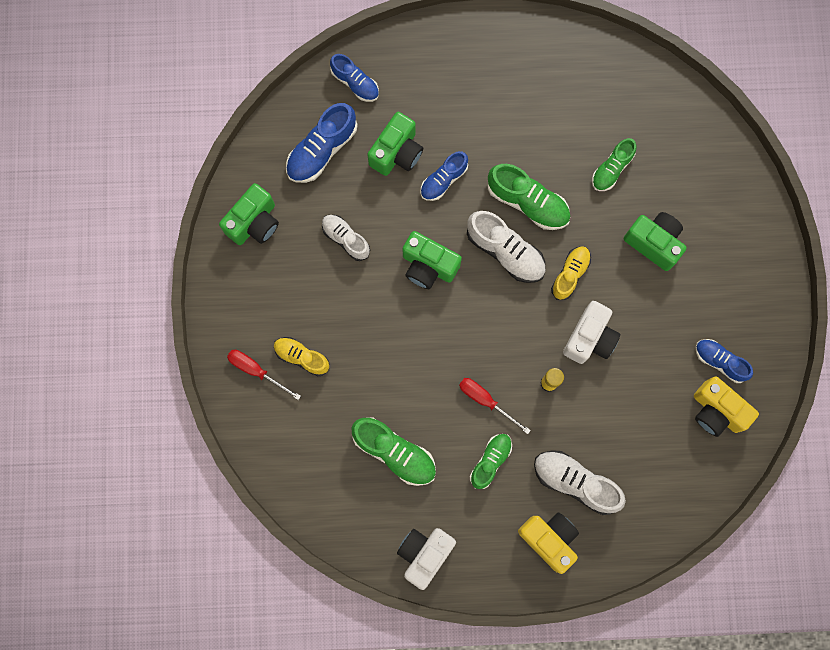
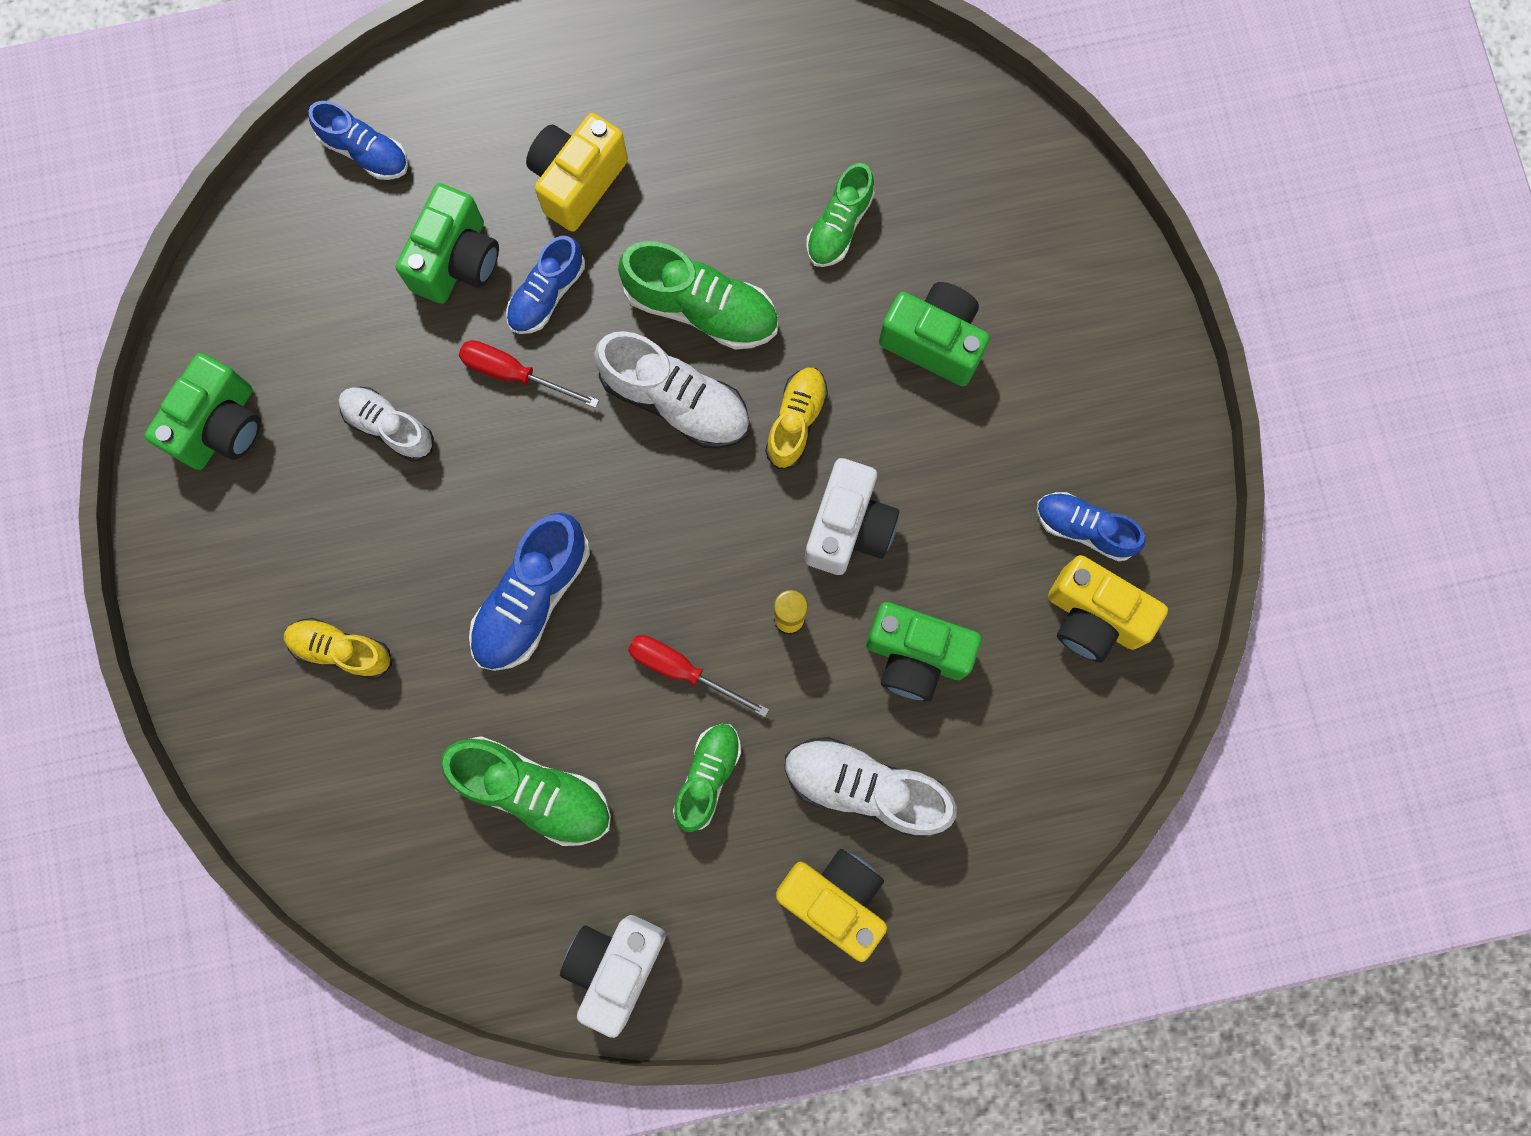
camera: 10 degrees left, 0 degrees up
(256, 371) = (263, 689): red screwdriver -> red screwdriver (514, 374)
(322, 150) = (323, 278): blue shoe -> blue shoe (532, 598)
(428, 266) = (543, 449): green camera -> green camera (915, 656)
(470, 119) = (577, 181): none -> yellow camera

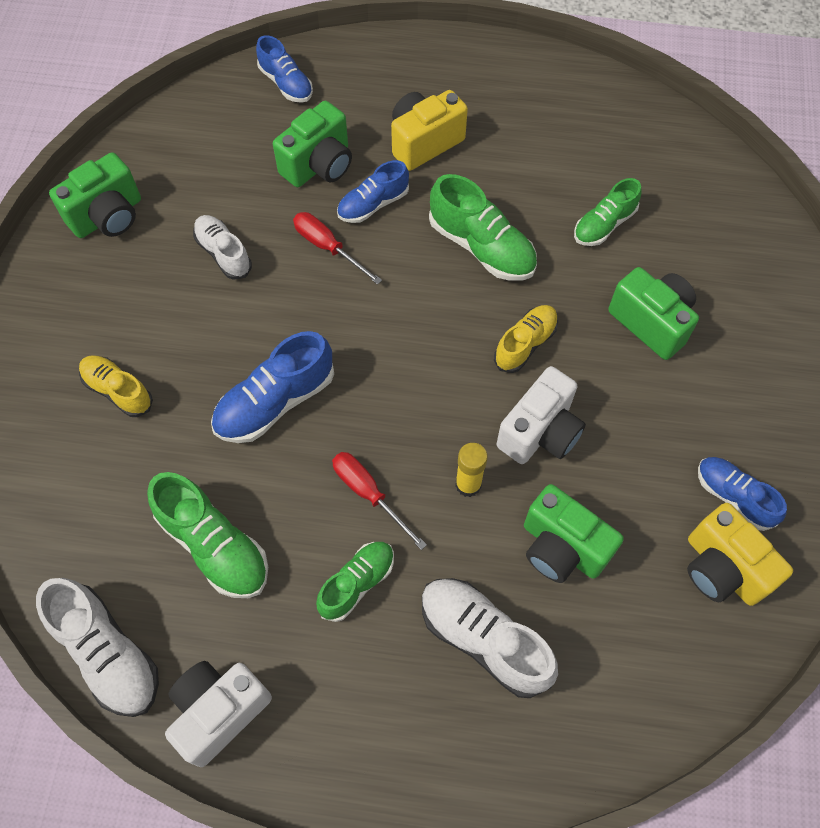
camera: 20 degrees right, 15 degrees down
(676, 400) = (439, 301): white shoe -> white shoe (108, 653)
(835, 899) = (425, 724): yellow camera -> none

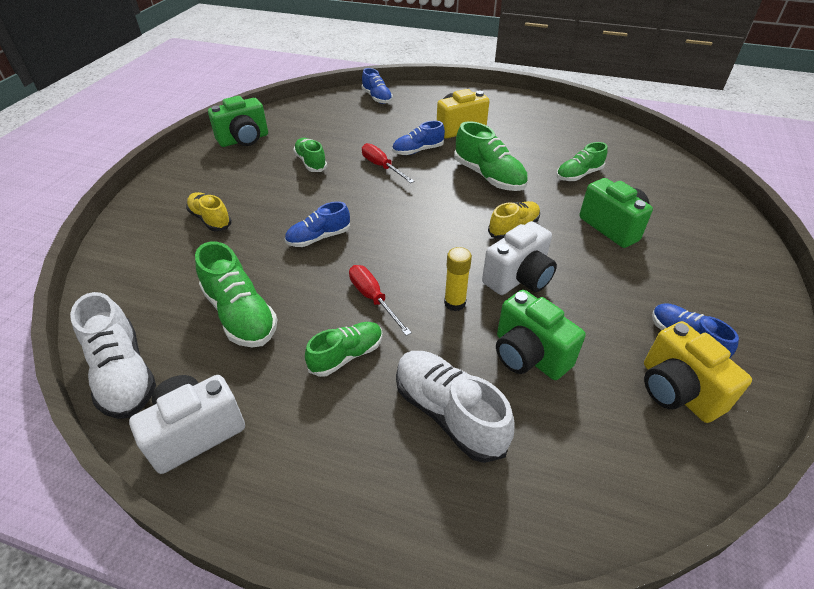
camera: 10 degrees right, 20 degrees down
(223, 253) = (311, 162): white shoe -> green shoe
(275, 402) = (318, 238): blue shoe -> blue shoe, size x0.65
(319, 165) = (387, 131): green camera -> none

